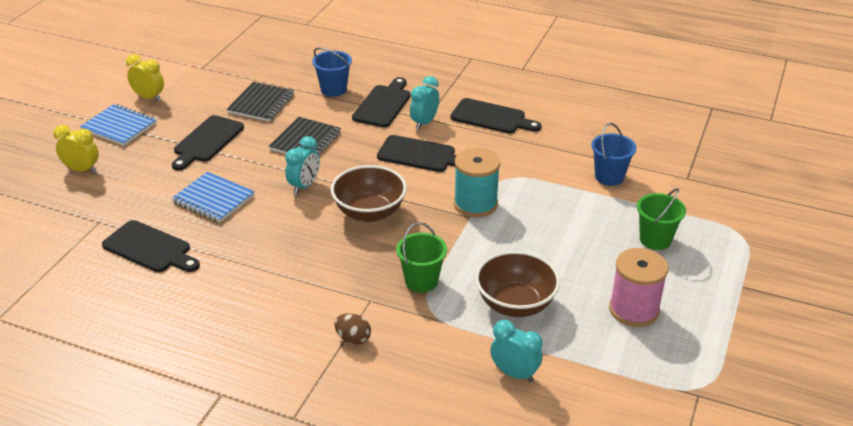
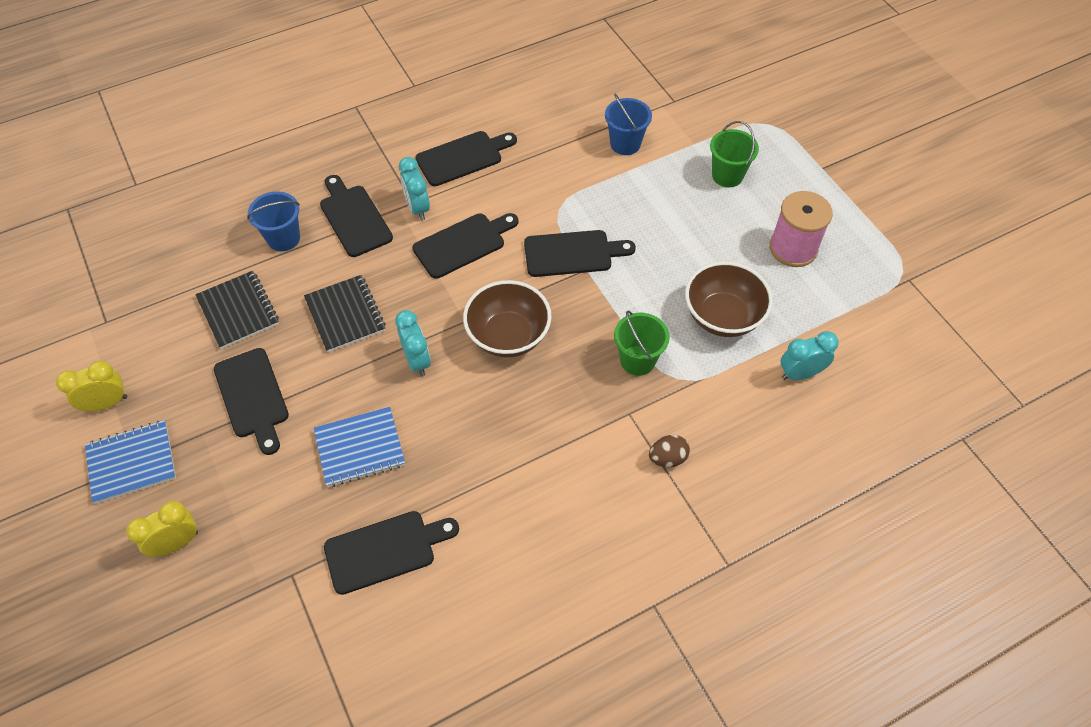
camera: 50 degrees left, 20 degrees up
(475, 204) = (572, 253): turquoise spool -> black cutting board

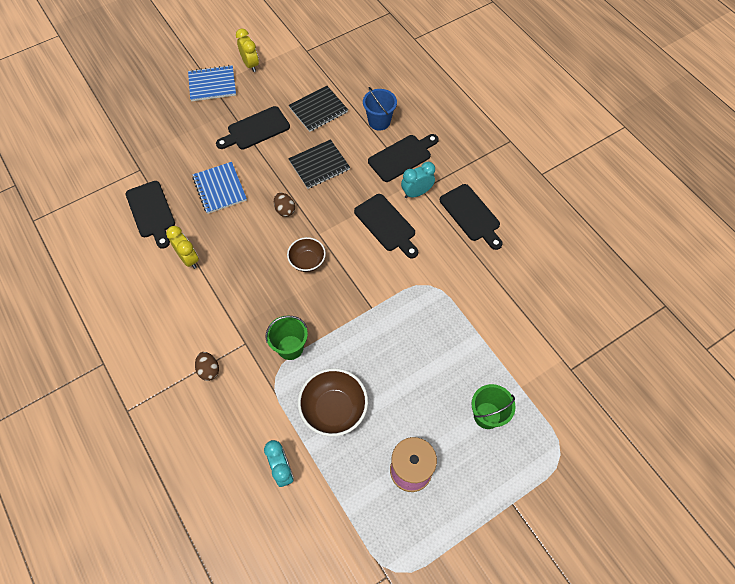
camera: 85 degrees right, 5 degrees up
(132, 462) = (212, 84): blue notebook -> blue notebook turned 75 degrees counterclockwise
(176, 543) = (162, 115): yellow clock -> yellow clock (188, 259)
(417, 360) = (285, 210): turquoise clock -> brown egg
(508, 336) = (307, 261): brown bowl -> brown bowl, size x0.62
(572, 253) = (385, 297): black cutting board -> none
(625, 144) = (509, 330): blue bucket -> none

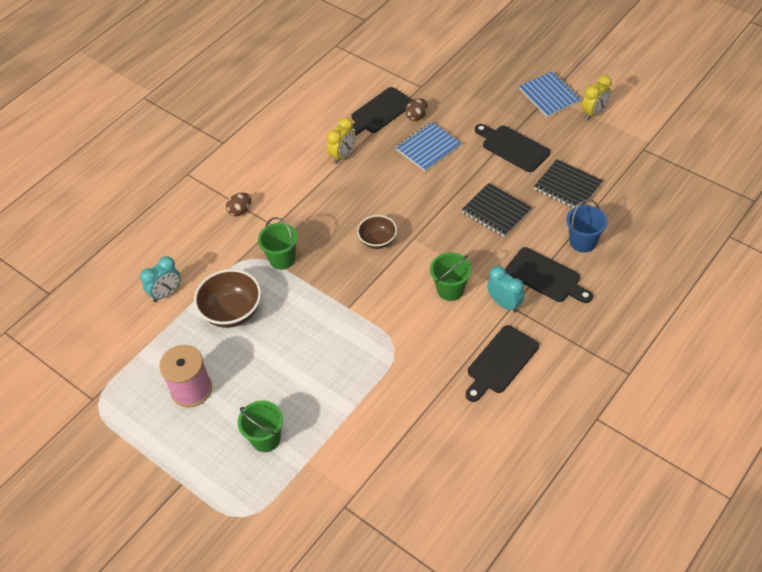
camera: 75 degrees right, 10 degrees down
(285, 210) = (428, 203): brown egg -> brown egg (416, 116)
(386, 225) = (450, 290): black cutting board -> green bucket

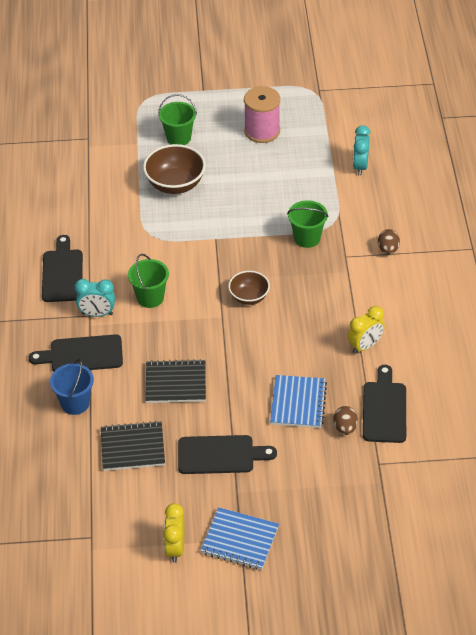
camera: 135 degrees right, 5 degrees down
(232, 312) = (296, 185): brown bowl -> brown bowl (175, 184)
(342, 156) = (365, 346): yellow clock -> yellow clock turned 120 degrees counterclockwise

